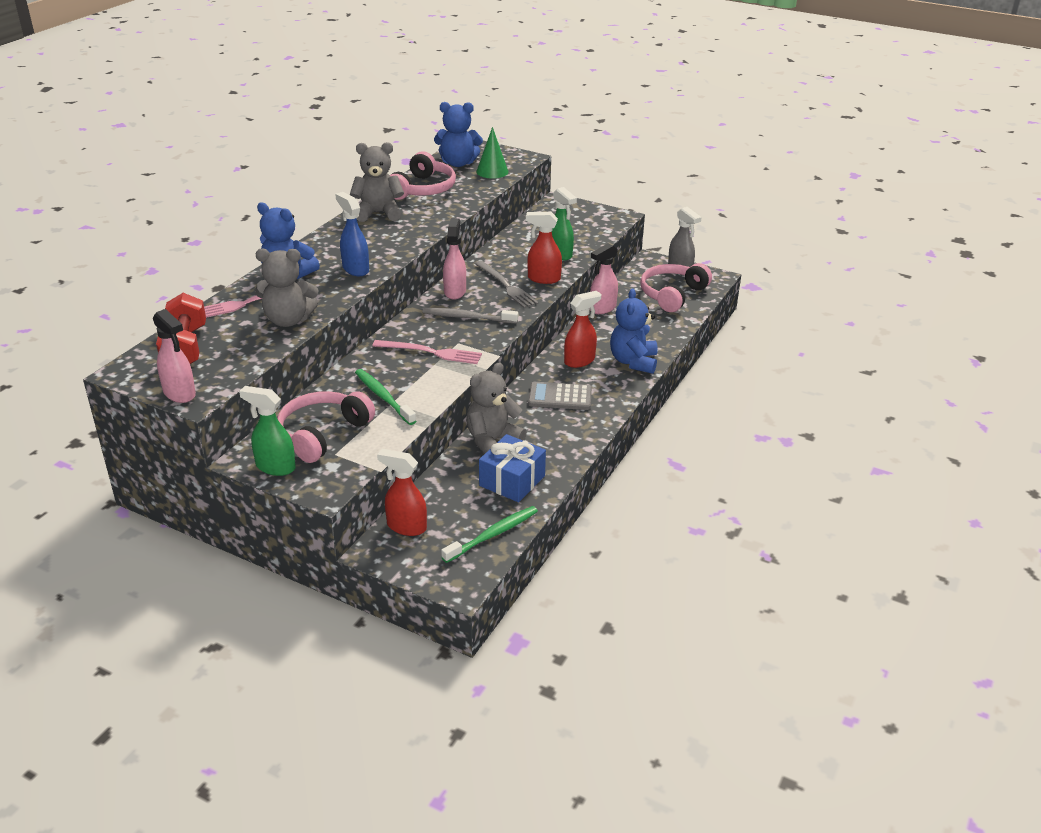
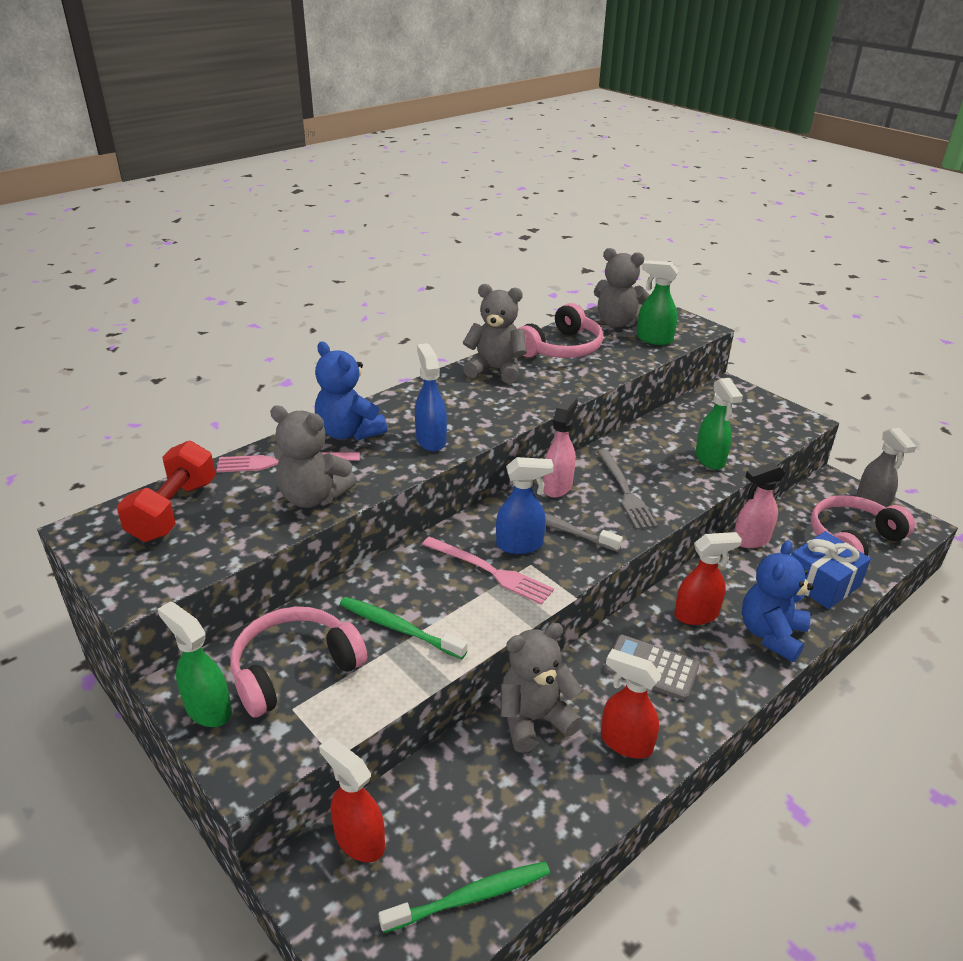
camera: 20 degrees right, 0 degrees up
(179, 394) = (122, 579): pink spray bottle -> none
(383, 397) = (398, 628): green toothbrush -> green toothbrush turned 45 degrees counterclockwise
(445, 333) = (520, 545): none -> blue spray bottle
(458, 163) = (617, 322): blue teddy bear -> grey teddy bear
(492, 171) = (653, 339): green cone -> green spray bottle
(512, 481) = (535, 799): blue gift -> blue gift (822, 583)
(543, 279) = (676, 491): red spray bottle -> red spray bottle (625, 742)

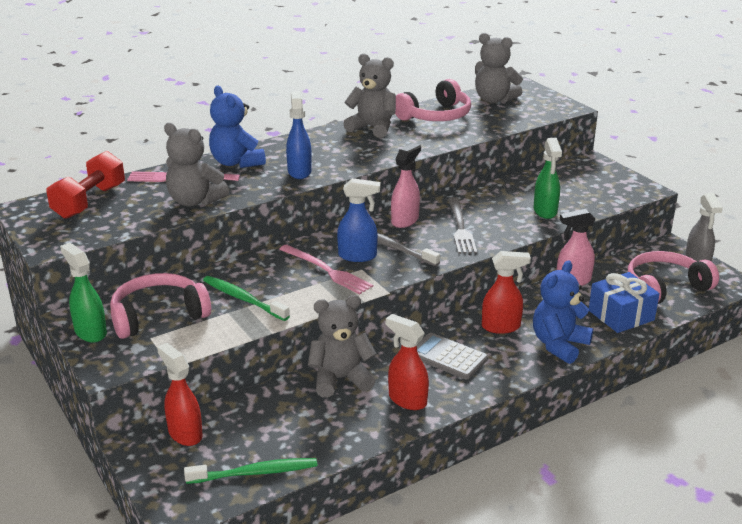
camera: 10 degrees right, 5 degrees down
(653, 339) = (520, 113): green spray bottle -> none

